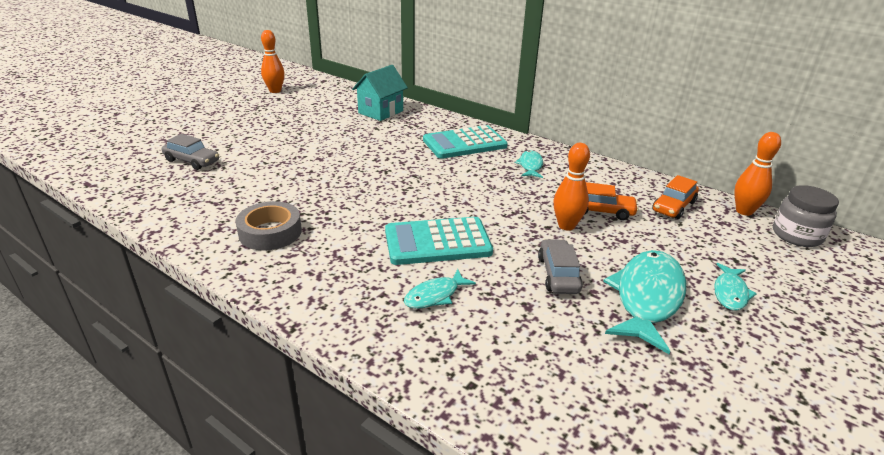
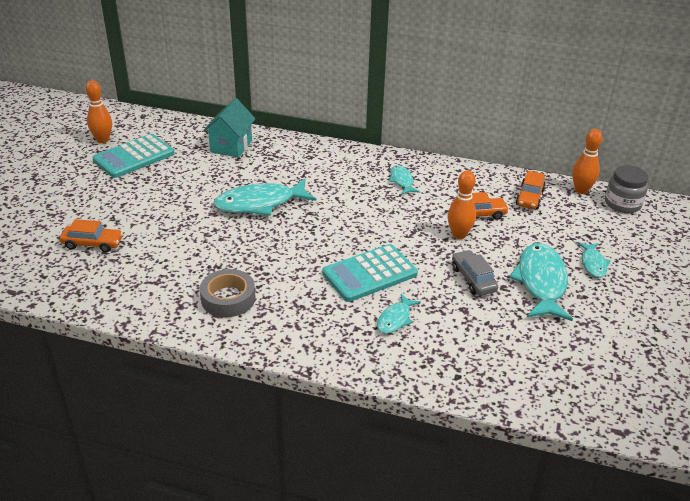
camera: 20 degrees left, 5 degrees up
(192, 161) = (92, 244): grey car -> orange car
(370, 159) = (259, 204): none -> turquoise fish
(464, 143) = (332, 168): turquoise calculator -> turquoise calculator (134, 157)

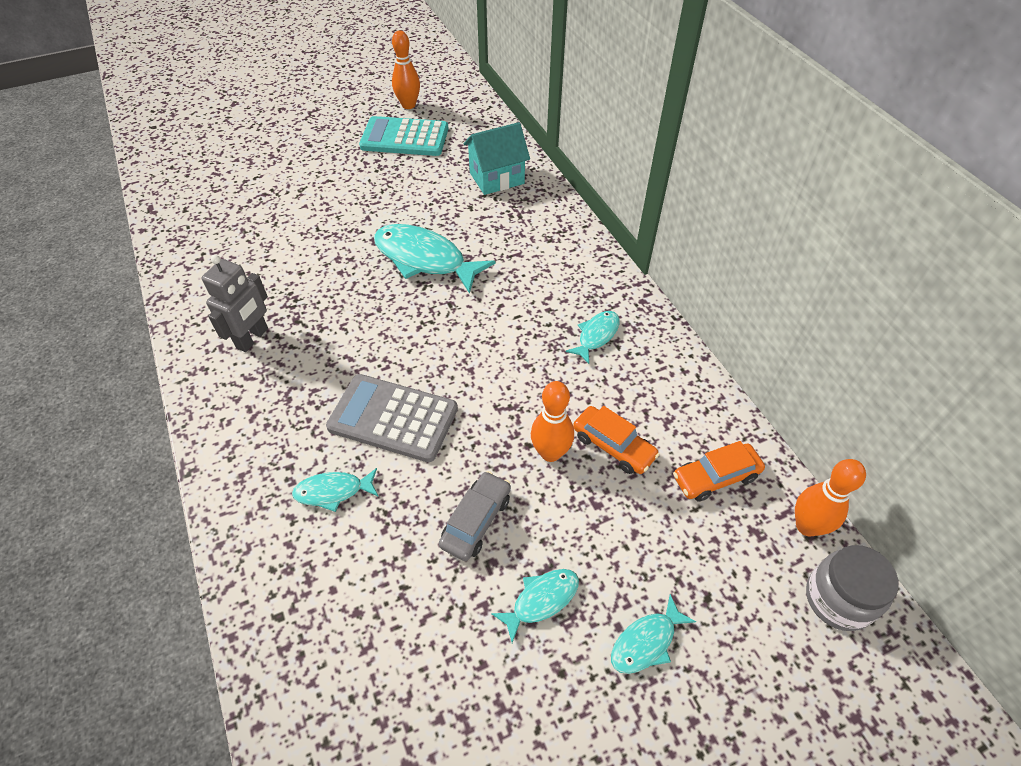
camera: 50 degrees right, 15 degrees up
(92, 244) = (253, 204): orange car -> none
(228, 298) = (252, 338): grey tape -> grey robot
(369, 274) = (393, 418): turquoise calculator -> grey calculator
(541, 282) = (541, 600): turquoise fish -> turquoise fish, size x0.52

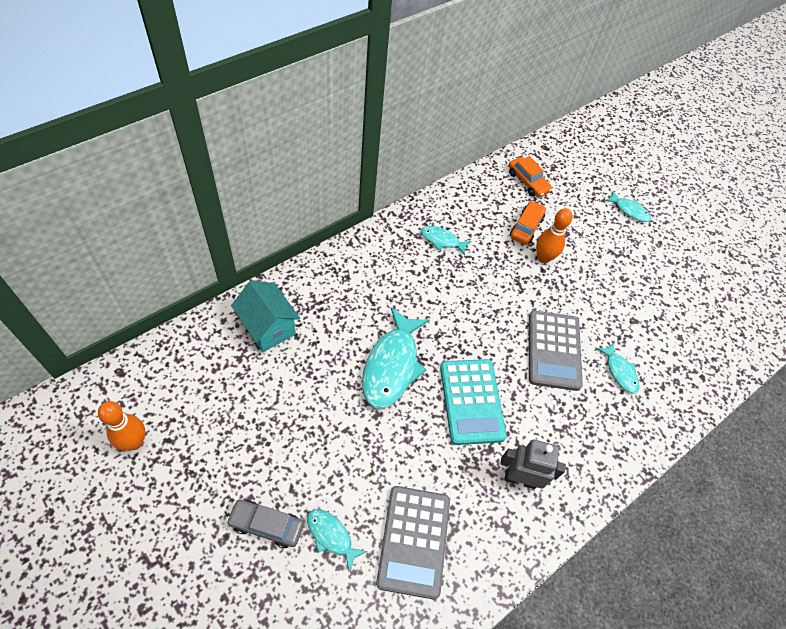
camera: 110 degrees left, 5 degrees up
(242, 247) = (414, 541): none -> grey calculator
(404, 138) = (204, 429): turquoise calculator -> turquoise calculator (471, 401)
(476, 521) = (603, 289): grey car -> grey car (266, 525)
(541, 600) = (631, 253): turquoise fish -> turquoise fish (331, 536)
(807, 526) = (541, 148): orange bowling pin -> none
(838, 599) = (574, 141): grey jar -> none

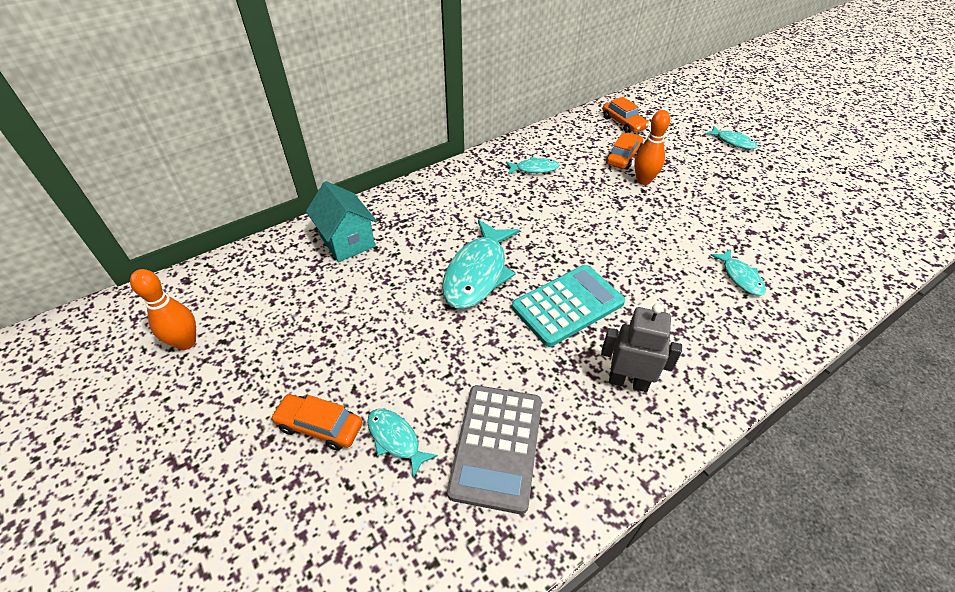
camera: 10 degrees right, 10 degrees down
(266, 525) = (320, 426): grey car -> orange car
(442, 240) = (534, 169): turquoise fish -> turquoise fish turned 150 degrees clockwise
(471, 401) = (567, 305): turquoise calculator -> turquoise calculator turned 120 degrees counterclockwise
(553, 350) = (660, 258): grey calculator -> none

